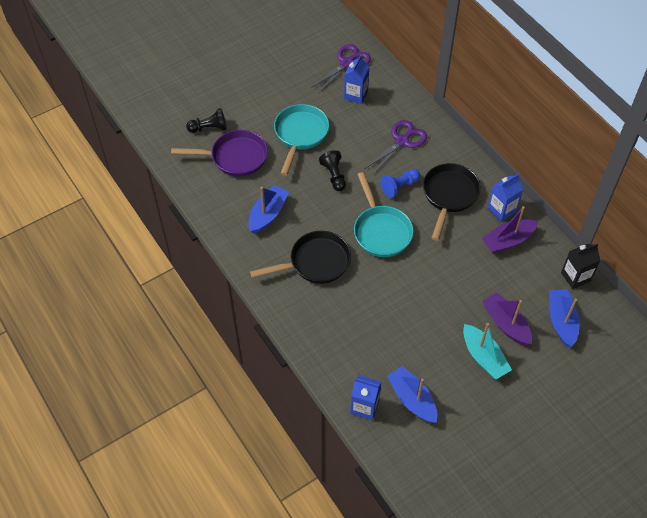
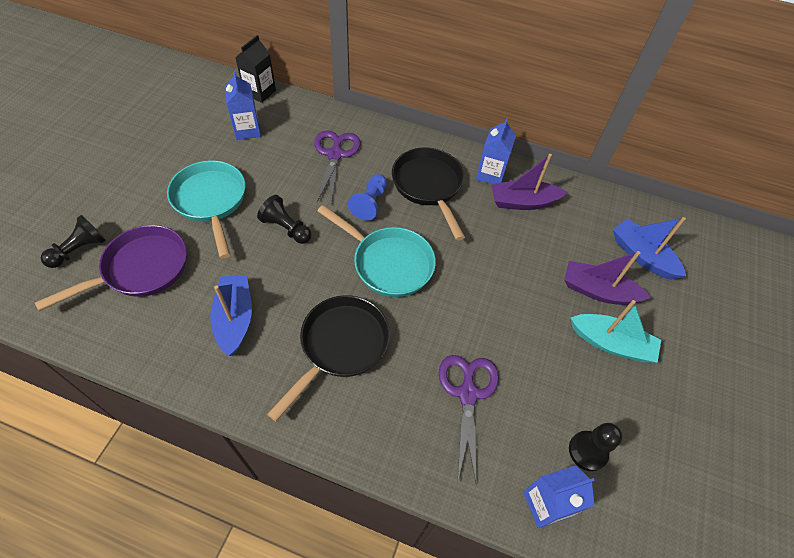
camera: 40 degrees left, 0 degrees up
(347, 63) = (213, 103): purple scissors -> purple scissors (467, 394)
(412, 399) = (587, 451): blue boat -> black pawn
(507, 241) = (523, 202): purple boat -> purple boat turned 60 degrees clockwise
(575, 277) = (612, 204): black carton -> black carton (260, 92)

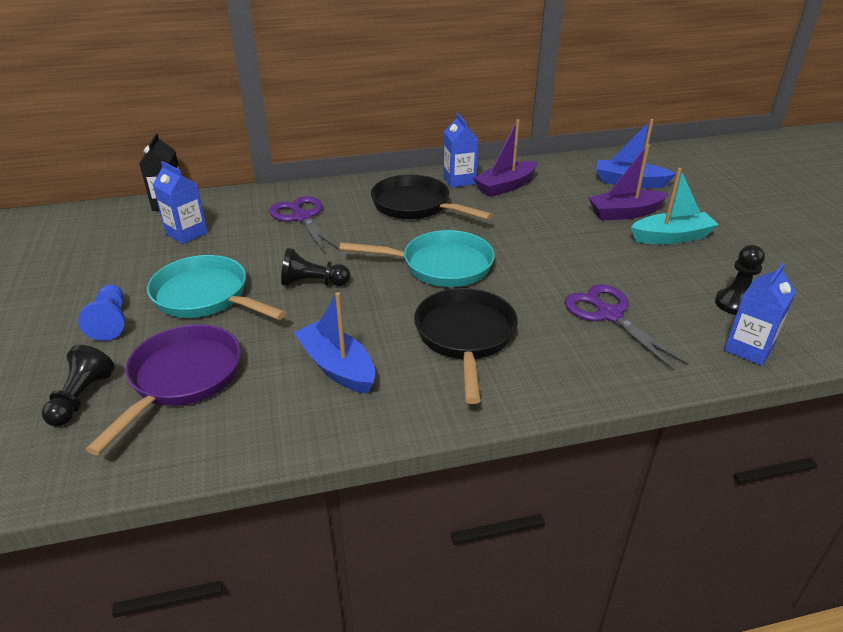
camera: 30 degrees left, 20 degrees down
(370, 203) = (375, 235): blue pawn -> blue pawn (110, 322)

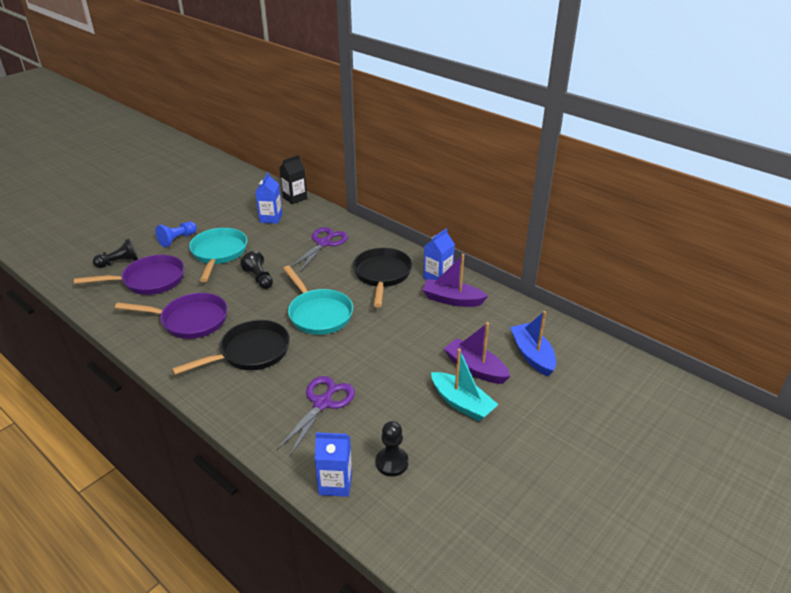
camera: 55 degrees right, 0 degrees up
(337, 367) = (190, 320): blue boat -> purple pan

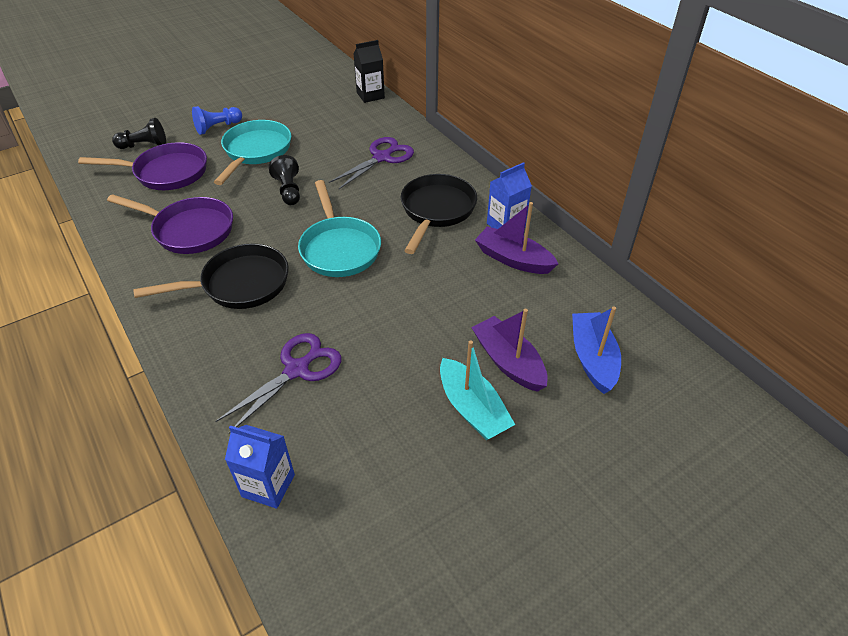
camera: 15 degrees right, 10 degrees up
(271, 218) = (332, 116): blue carton -> none
(392, 463) = (350, 473): black pawn -> none

